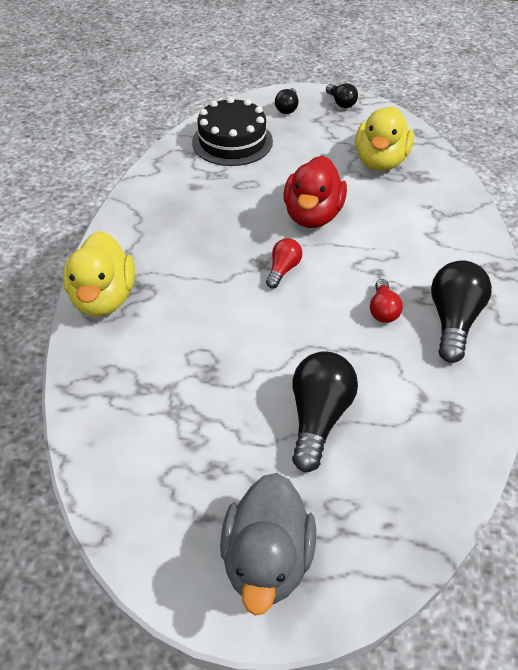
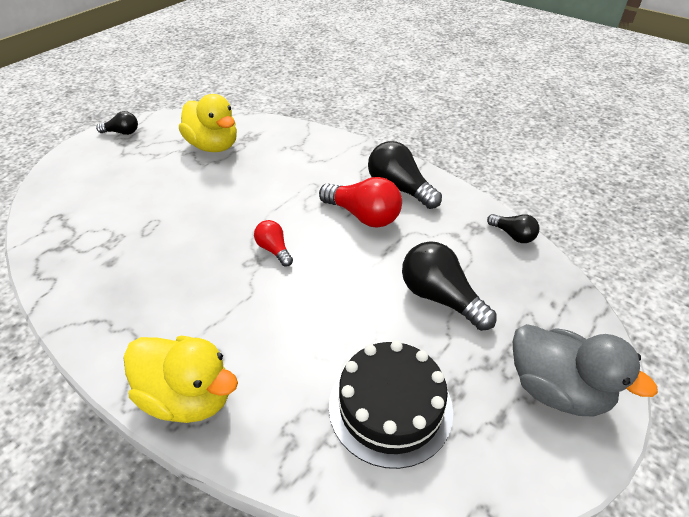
camera: 60 degrees left, 5 degrees down
(232, 141) = (83, 211): black cake -> black cake (390, 407)
(287, 108) = (87, 161): black light bulb -> black light bulb (513, 235)
(312, 215) = (231, 206): red duck -> none
(383, 310) = (363, 216): red light bulb -> red light bulb, size x1.78

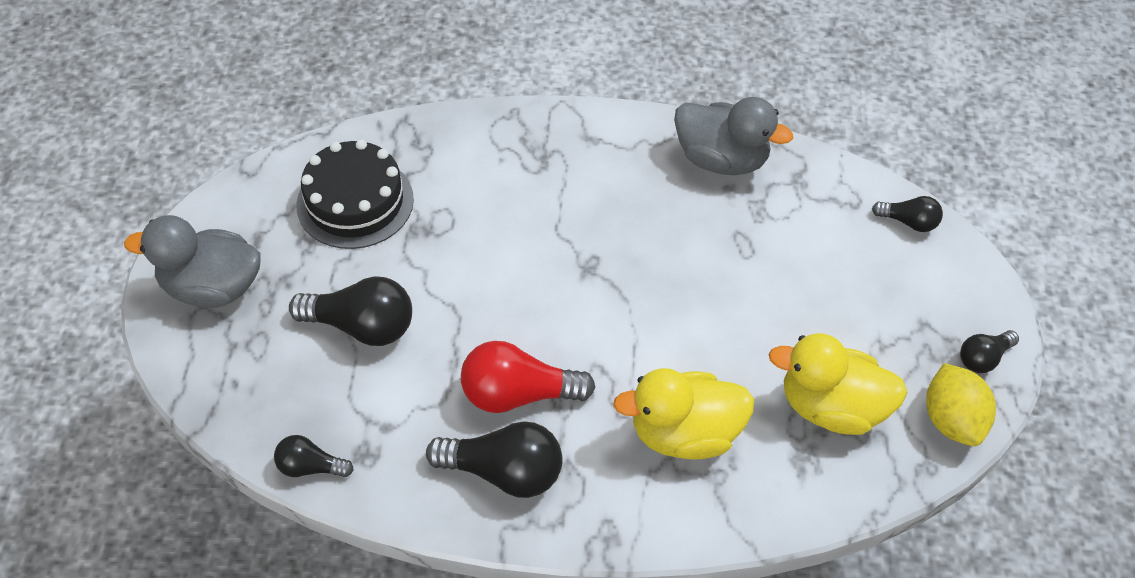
camera: 145 degrees right, 10 degrees up
(50, 193) = (908, 222): none -> black light bulb
(84, 283) = (721, 159): none -> grey duck
(171, 122) = (951, 420): none -> yellow lemon
(188, 397) = (523, 130): yellow duck -> yellow duck (684, 433)
(274, 250) = (581, 289): red light bulb -> none

